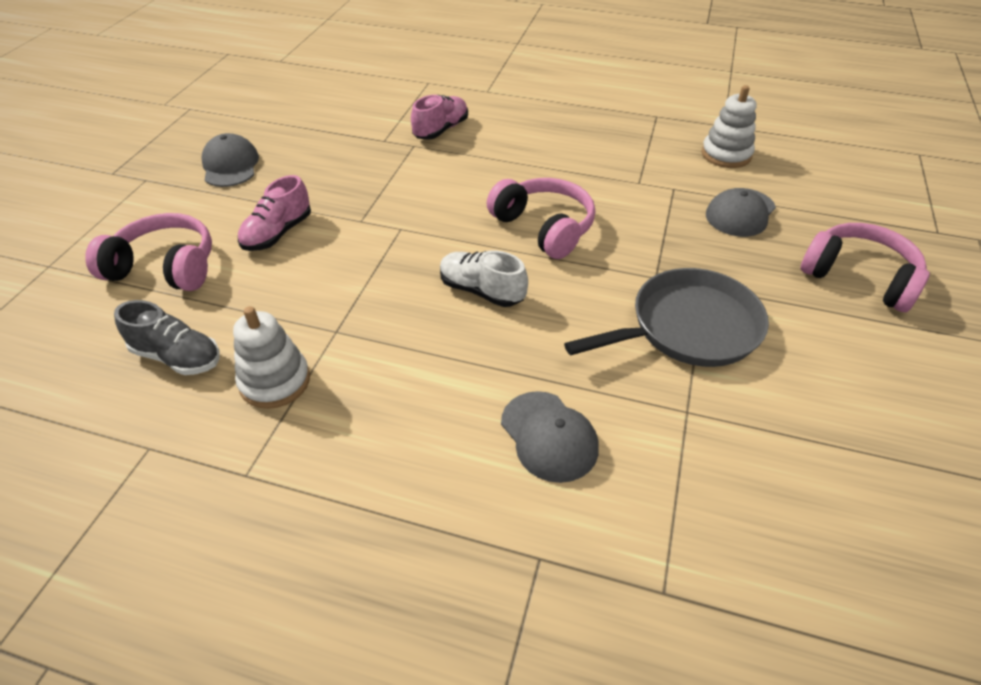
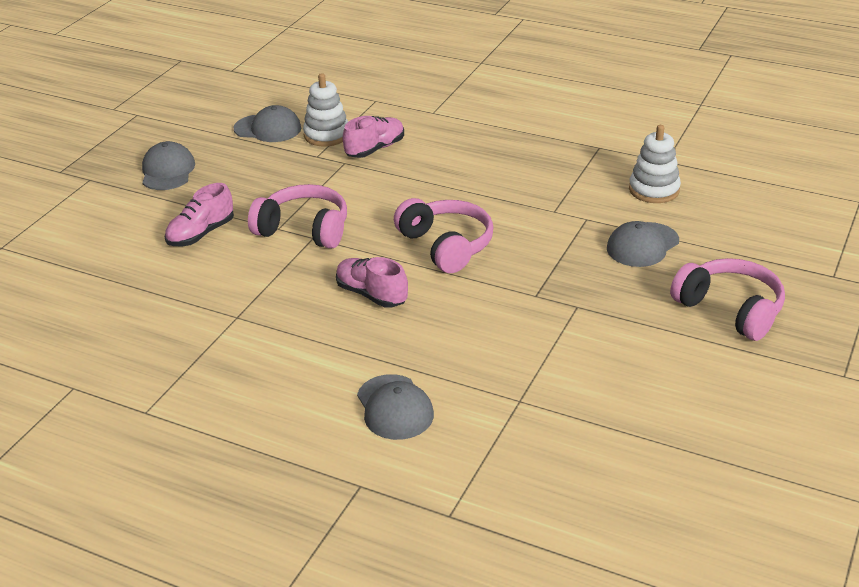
camera: 10 degrees right, 10 degrees down
(165, 267) = (99, 255): pink headphones -> pink headphones (304, 229)
(177, 357) = (102, 325): grey shoe -> none
(275, 381) = (178, 350): white stacking toy -> white stacking toy (327, 135)
(328, 115) = (268, 129): none -> grey cap
(481, 291) = (371, 294): white shoe -> pink shoe
(688, 328) = (547, 338): grey pan -> none

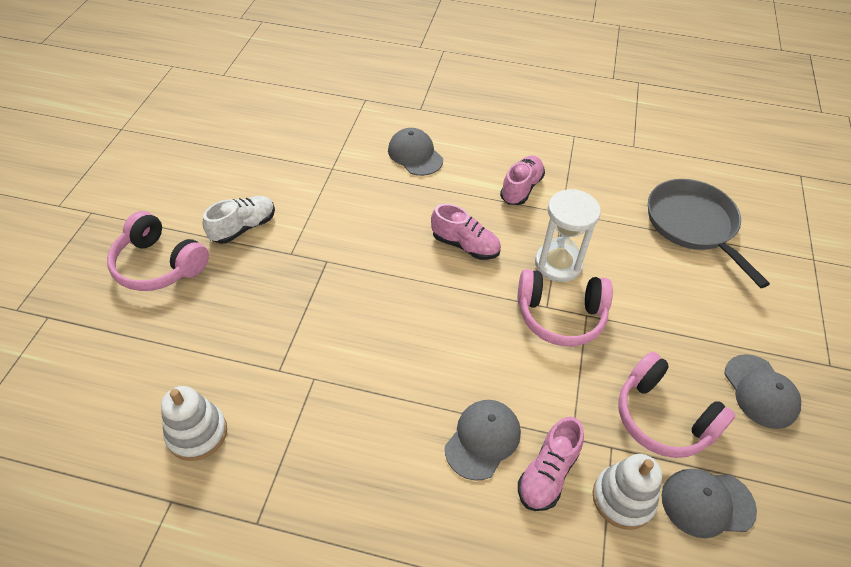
camera: 165 degrees right, 15 degrees up
(94, 288) = (693, 225): none -> grey pan
(201, 234) = (653, 297): pink shoe -> pink shoe (521, 188)
(277, 268) = (558, 264): none -> white hourglass
(446, 245) = (416, 311): pink headphones -> pink headphones (663, 418)
(637, 338) = (243, 227): none -> white shoe
(642, 245) = (224, 336): grey cap -> grey cap (483, 440)

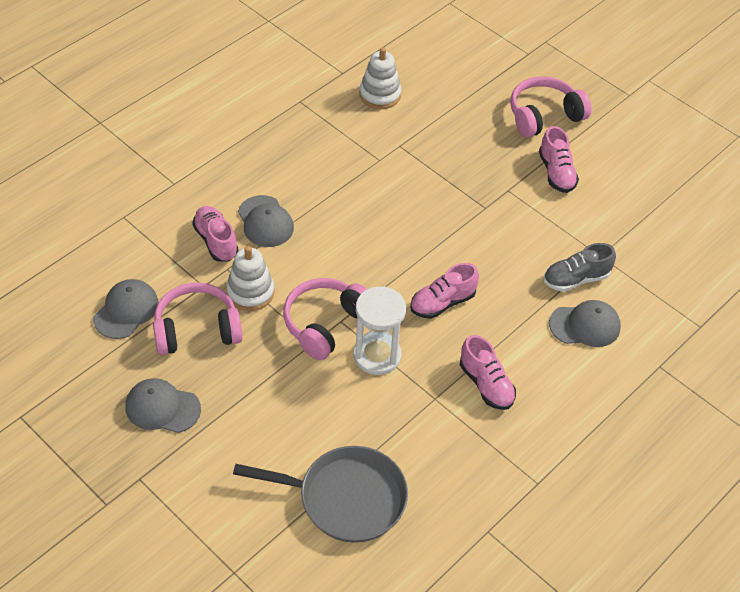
camera: 120 degrees right, 0 degrees up
(243, 227) = (556, 173): white shoe -> pink shoe
(370, 174) = (576, 279): none -> grey shoe
(623, 498) = (168, 269): white stacking toy -> white stacking toy (250, 292)

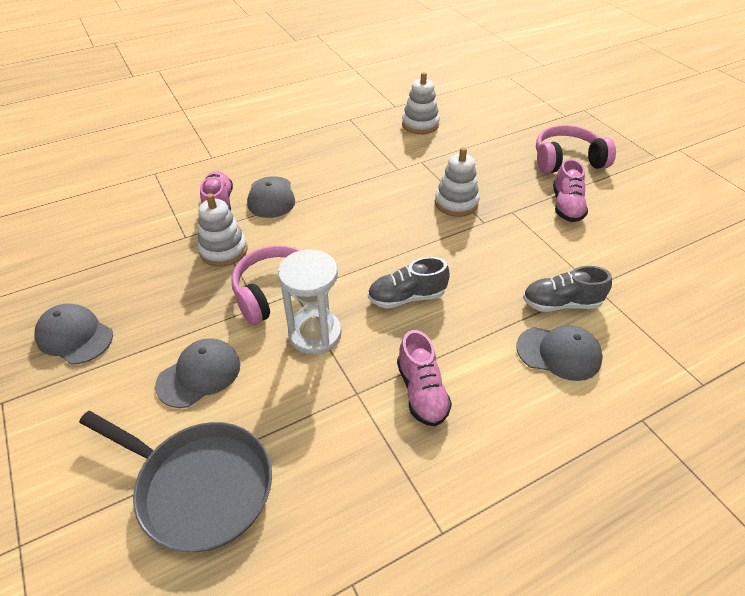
camera: 20 degrees right, 5 degrees down
(126, 311) = (104, 244): grey cap -> grey cap (199, 374)
(197, 329) = (155, 272): pink headphones -> none
(442, 303) = (406, 297): pink shoe -> grey shoe
(452, 191) = (456, 203): none -> white stacking toy

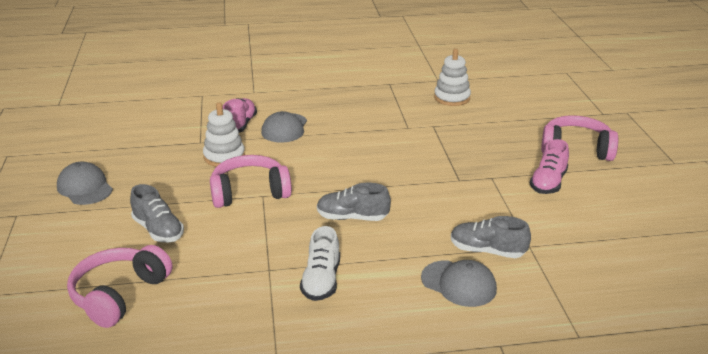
camera: 20 degrees right, 15 degrees down
(199, 374) = (158, 230): grey cap -> grey shoe
(199, 486) = (119, 295): grey pan -> pink headphones
(315, 334) = (261, 225): white hourglass -> none
(421, 392) = (321, 281): pink shoe -> white shoe
(456, 203) = (443, 161): white stacking toy -> none

